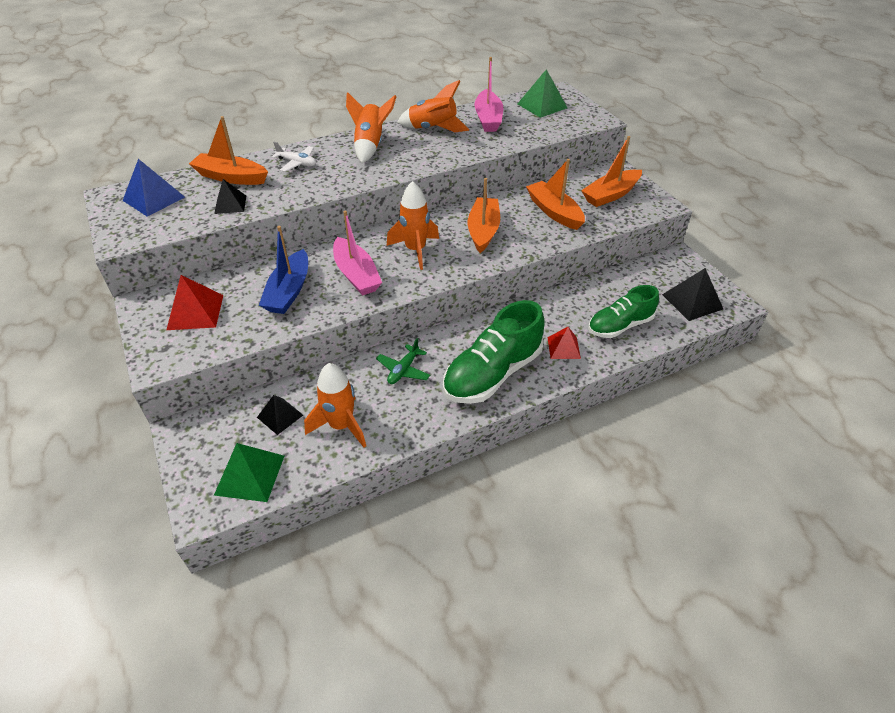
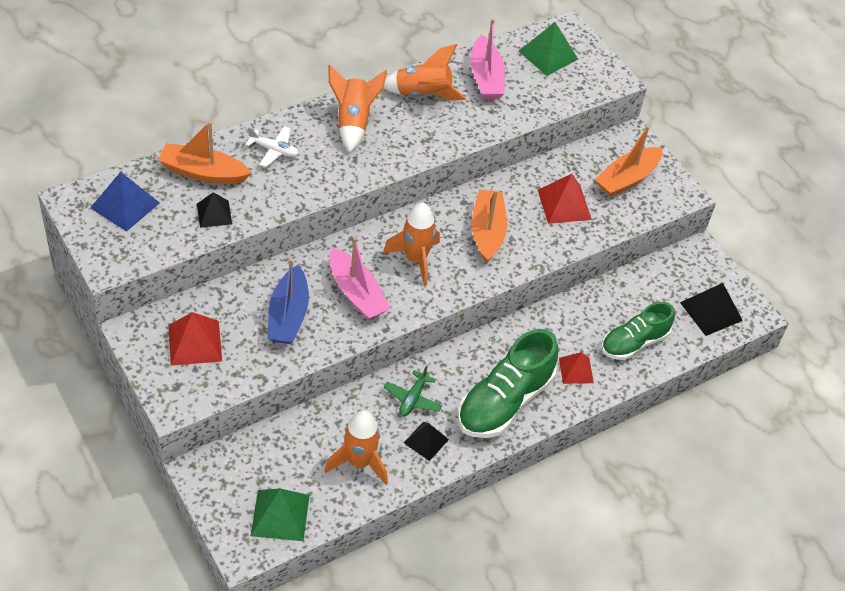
camera: 10 degrees left, 5 degrees up
(280, 416) = (295, 453): black pyramid -> black pyramid (426, 441)
(554, 212) = (564, 204): orange boat -> red pyramid

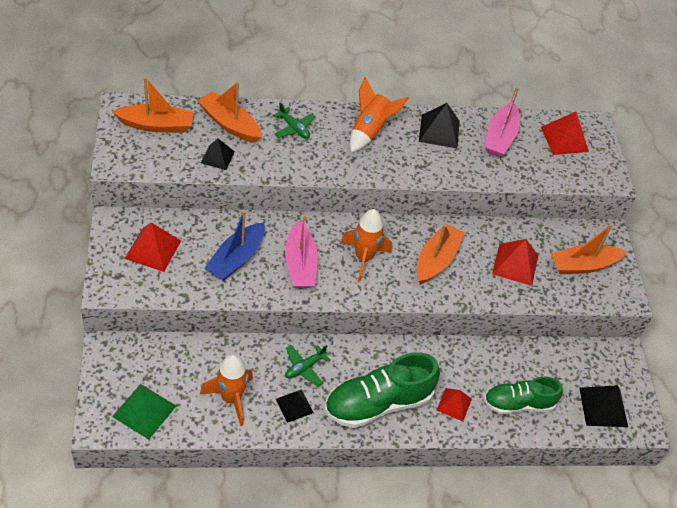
camera: 25 degrees right, 0 degrees up
(125, 205) = (156, 125): blue pyramid -> orange boat
(274, 150) = (294, 128): white plane -> green plane
(423, 94) = (439, 131): orange rocket -> black pyramid
(548, 55) = (564, 139): green pyramid -> red pyramid

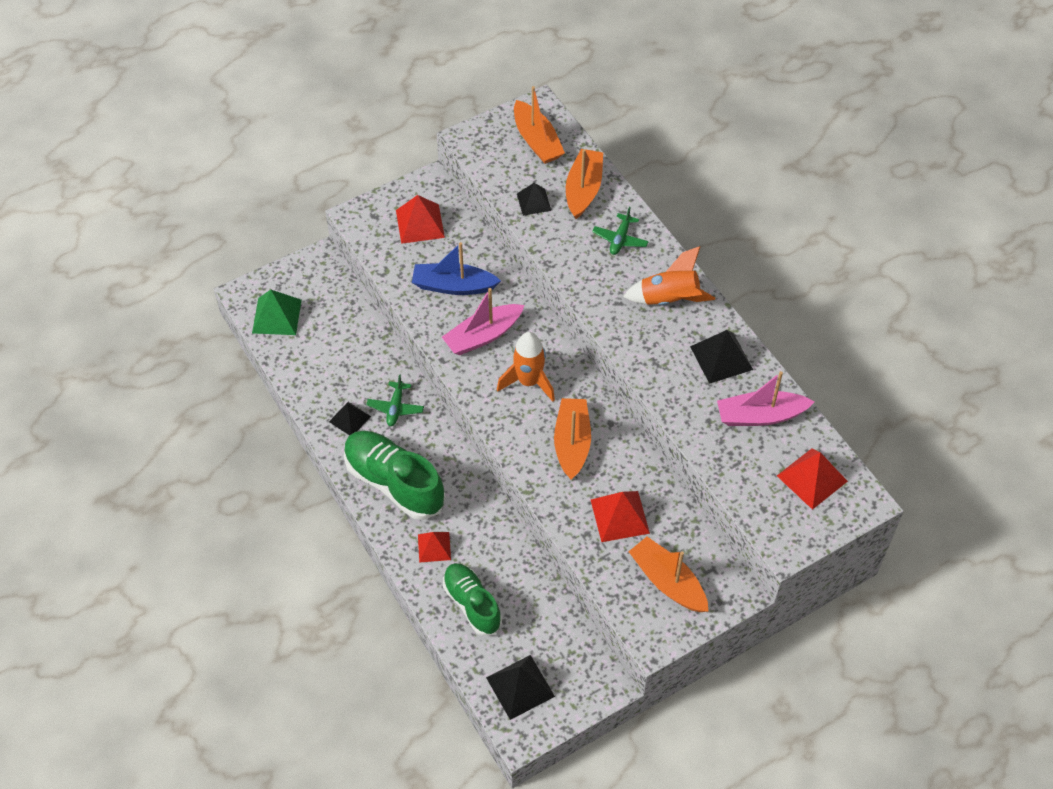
camera: 70 degrees right, 5 degrees up
(231, 398) = (327, 369): orange rocket -> none
(304, 367) = (395, 408): green plane -> green plane turned 105 degrees counterclockwise
(436, 260) = (572, 443): orange boat -> orange boat turned 90 degrees counterclockwise

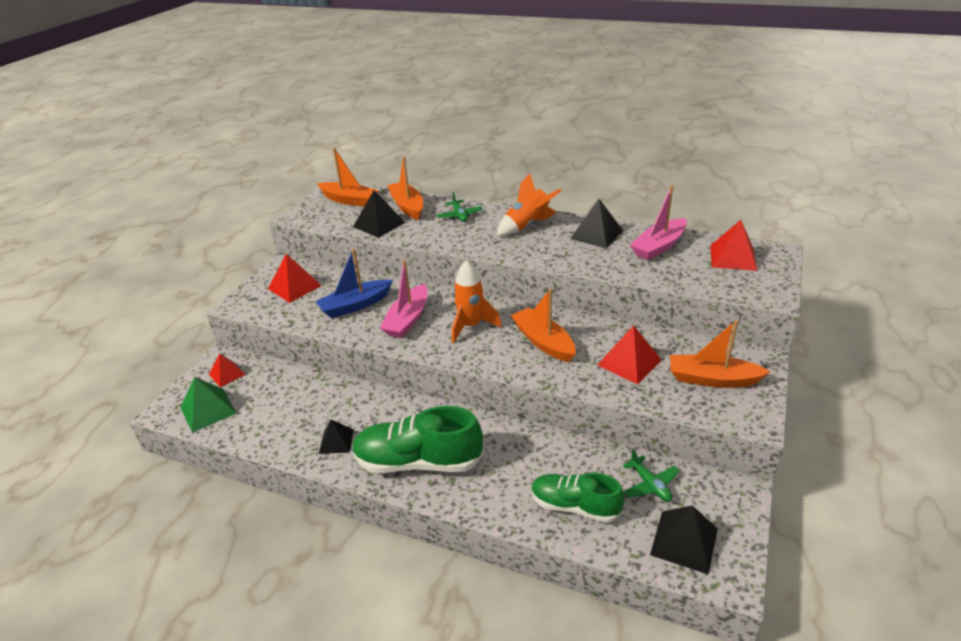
camera: 35 degrees left, 20 degrees down
(395, 408) = (370, 413): green plane -> green plane (650, 485)
(434, 547) = (499, 485): red pyramid -> red pyramid (227, 374)
(534, 202) = (379, 224): black pyramid -> black pyramid, size x1.53

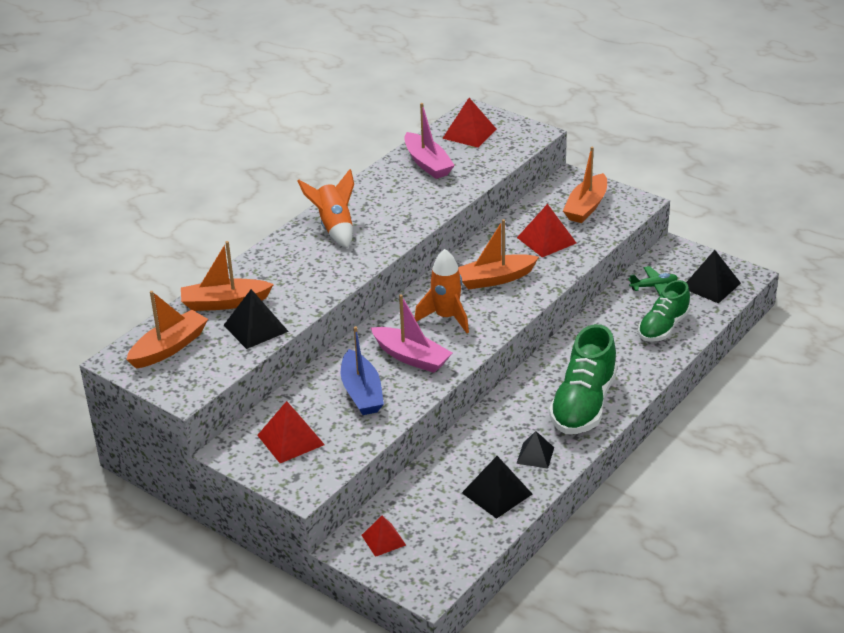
camera: 75 degrees left, 0 degrees up
(208, 410) = (443, 553): green pyramid -> none
(459, 215) = (278, 268): green plane -> none
(596, 234) = (381, 191): black pyramid -> black pyramid (497, 493)

